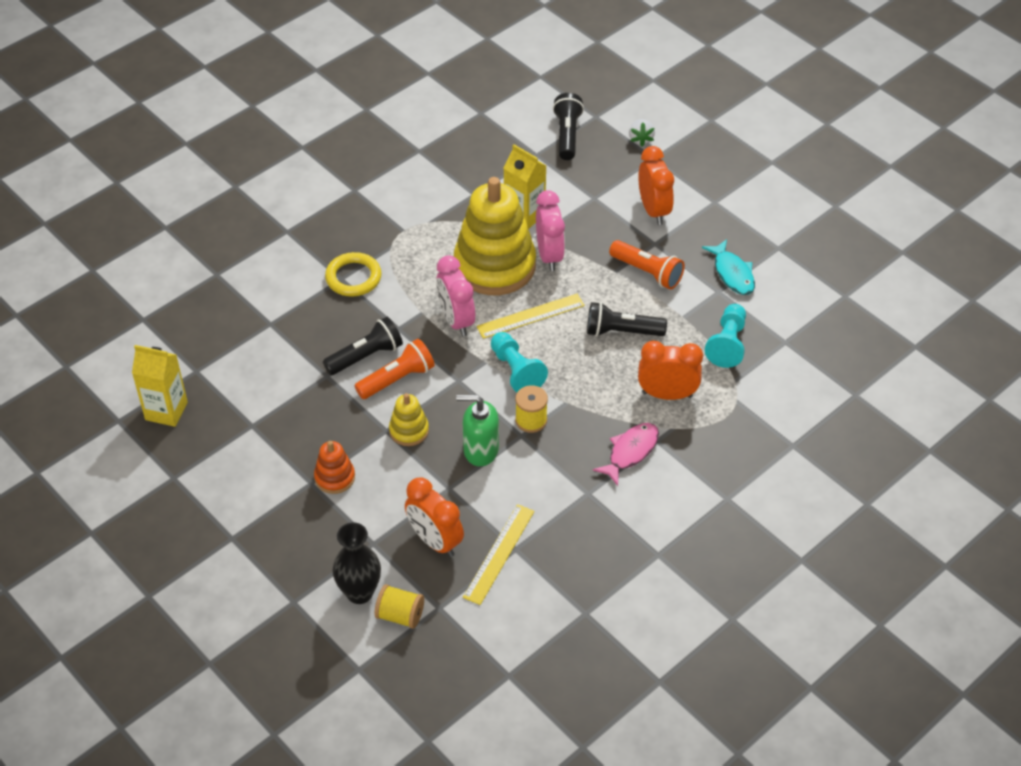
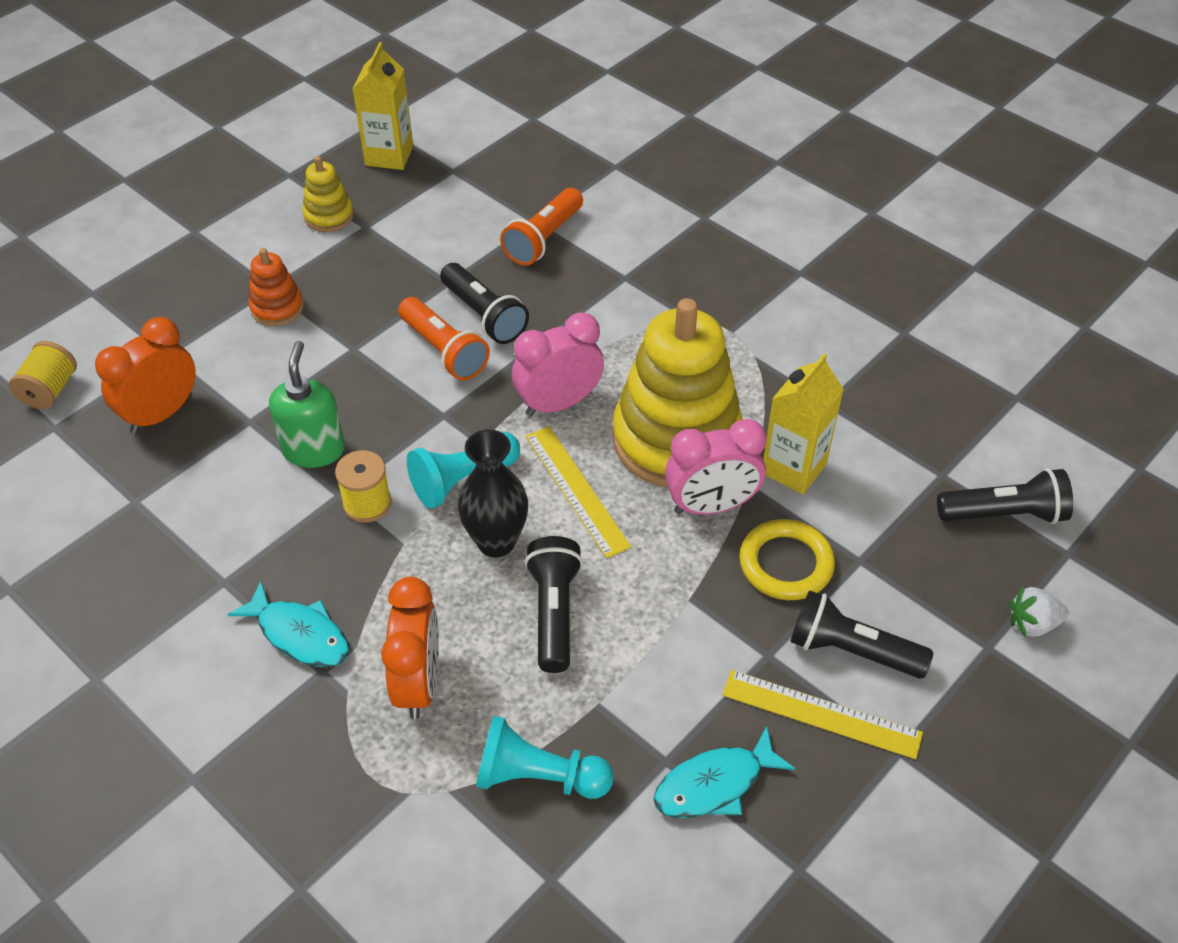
camera: 85 degrees right, 0 degrees up
(353, 277) = (628, 289): yellow ring -> yellow ring (786, 564)
(359, 592) = (93, 349): black vase -> black vase (496, 542)
(409, 430) = (352, 371): yellow stacking toy -> yellow stacking toy (329, 216)
(499, 554) = (129, 483): yellow ruler -> yellow ruler (821, 714)
(630, 452) = (299, 634): pink fish -> turquoise fish
(647, 272) = (695, 645): orange flashlight -> orange flashlight (544, 239)
(653, 210) = (851, 650): orange clock -> black flashlight

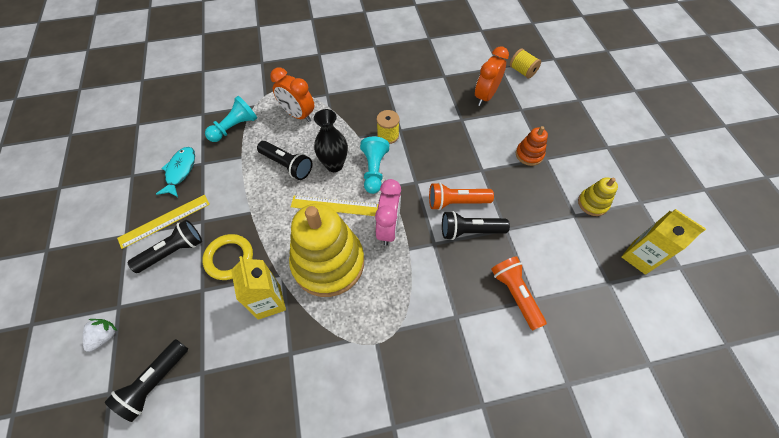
camera: 125 degrees right, 10 degrees up
(162, 414) = (485, 96): orange clock -> orange clock turned 135 degrees counterclockwise
(299, 634) = (346, 94): turquoise fish -> none
(314, 449) = (430, 132): green soap dispenser -> none
(711, 506) = (282, 251): pink clock -> none

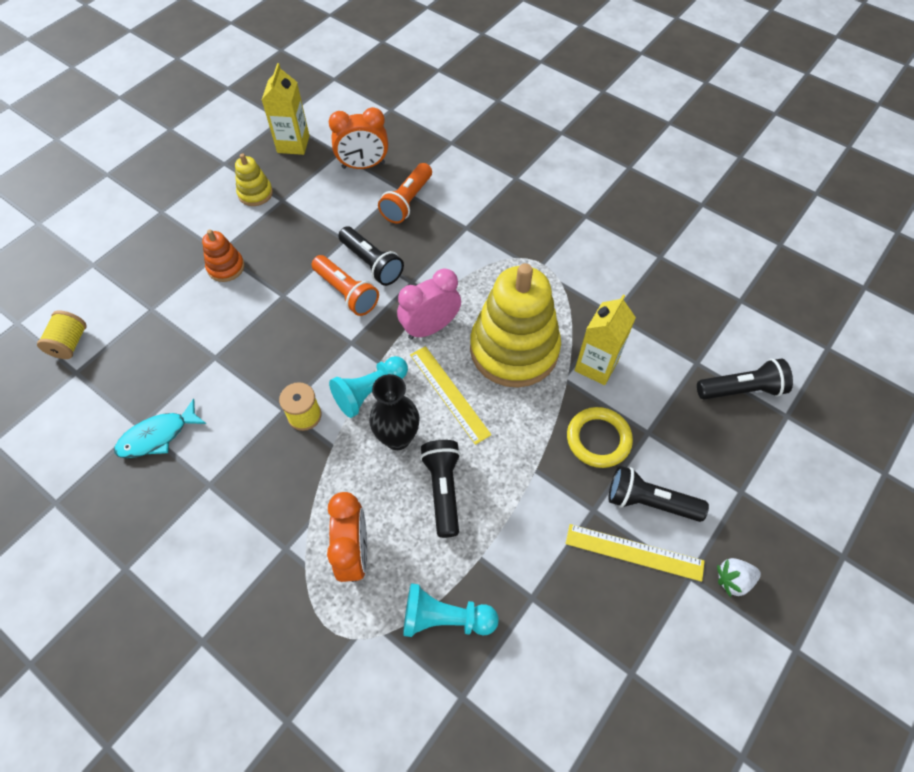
camera: 130 degrees left, 0 degrees up
(105, 336) = (769, 471): white strawberry -> white strawberry (733, 580)
(180, 171) = (567, 613): turquoise fish -> turquoise fish (157, 436)
(485, 96) = (152, 356): orange clock -> orange clock (363, 165)

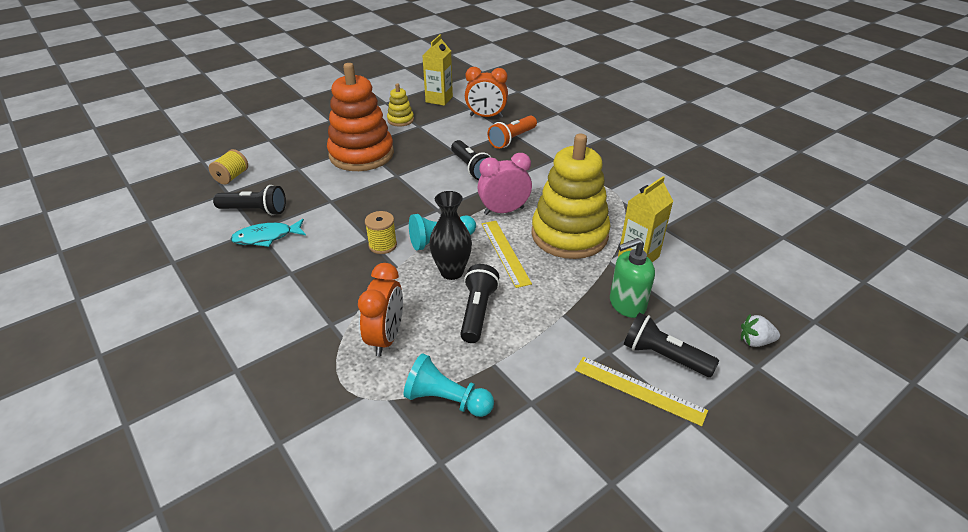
camera: 15 degrees right, 20 degrees down
(226, 267) = (361, 154): orange stacking toy -> orange stacking toy, size x2.24
(346, 293) = (445, 181): orange flashlight -> none
(598, 439) = (627, 304): yellow ring -> green soap dispenser
(733, 580) = (735, 432): white strawberry -> white strawberry (755, 341)
(741, 389) = (771, 295): black flashlight -> black flashlight (254, 210)

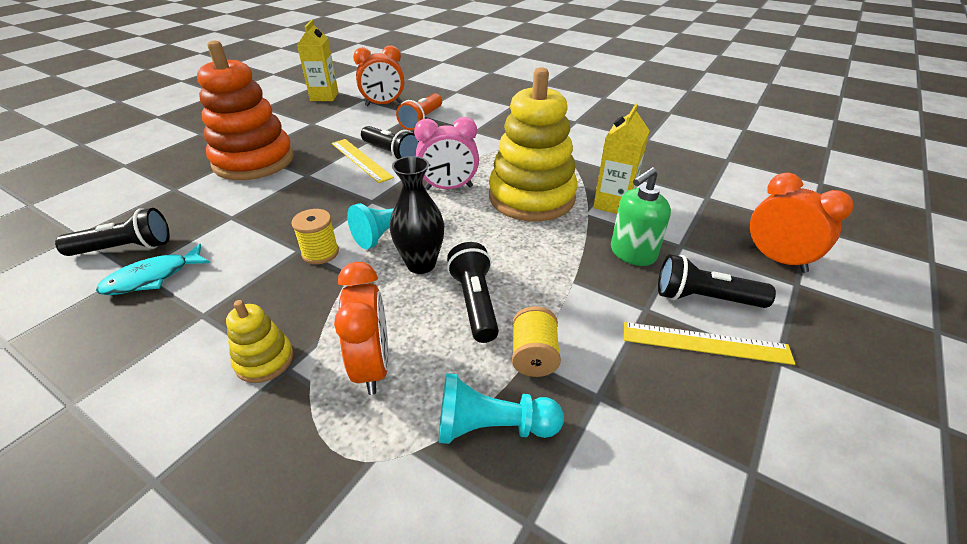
camera: 20 degrees left, 0 degrees up
(232, 177) = (80, 215): yellow spool -> yellow spool (534, 356)
(400, 120) = (288, 121): yellow stacking toy -> yellow stacking toy (264, 360)
(504, 211) = (448, 188): pink clock -> pink clock turned 150 degrees counterclockwise
(505, 252) = (472, 229): yellow ruler -> yellow ruler (361, 160)
(755, 341) = (776, 259): white strawberry -> orange clock

